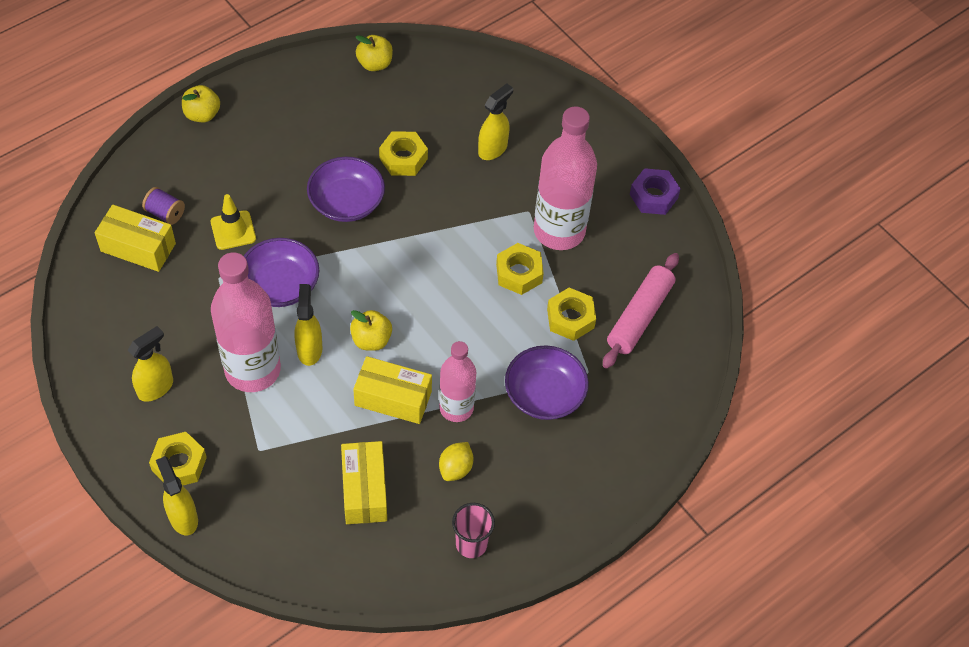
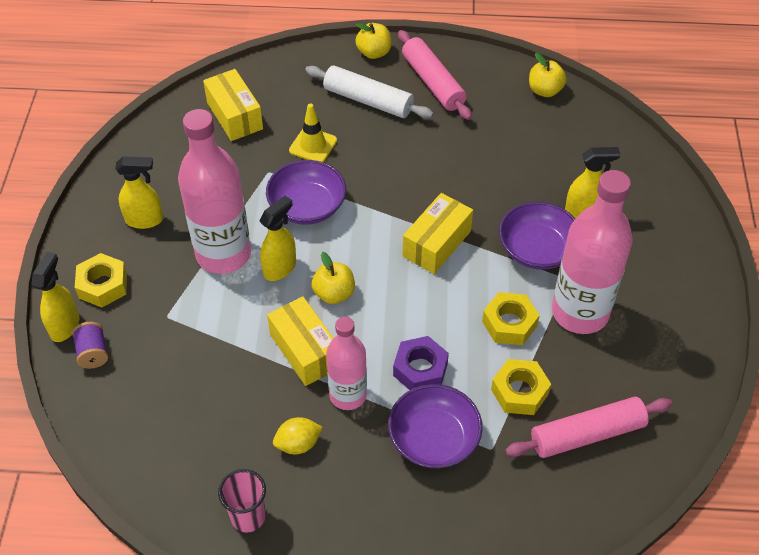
camera: 45 degrees right, 5 degrees down
(165, 213) = (277, 104): purple spool -> purple spool (93, 353)
(240, 161) = (368, 100): none -> white rolling pin
(278, 111) = (433, 82): none -> pink rolling pin
(346, 202) = (419, 178): purple bowl -> purple bowl (537, 250)
(364, 490) = (210, 406): yellow box -> yellow box (437, 243)
(403, 158) = (498, 173): yellow nut -> none
(653, 196) = (700, 340): purple nut -> purple nut (420, 369)

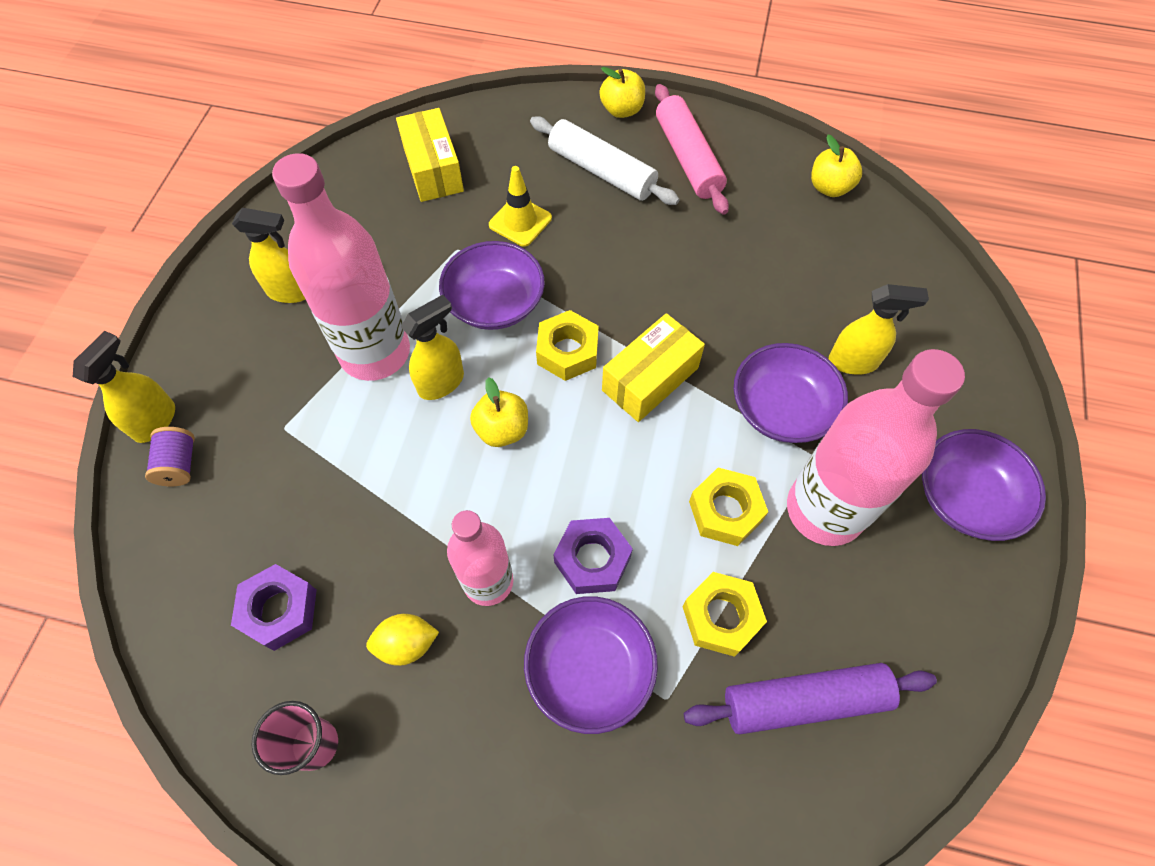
camera: 10 degrees right, 10 degrees up
(103, 285) = (216, 372): yellow nut -> yellow nut (567, 351)
(198, 437) = (279, 610): none -> purple nut
(305, 350) = (446, 506): yellow box -> none
(587, 434) = (804, 701): pink rolling pin -> purple rolling pin
(677, 289) = (965, 497): none -> purple bowl

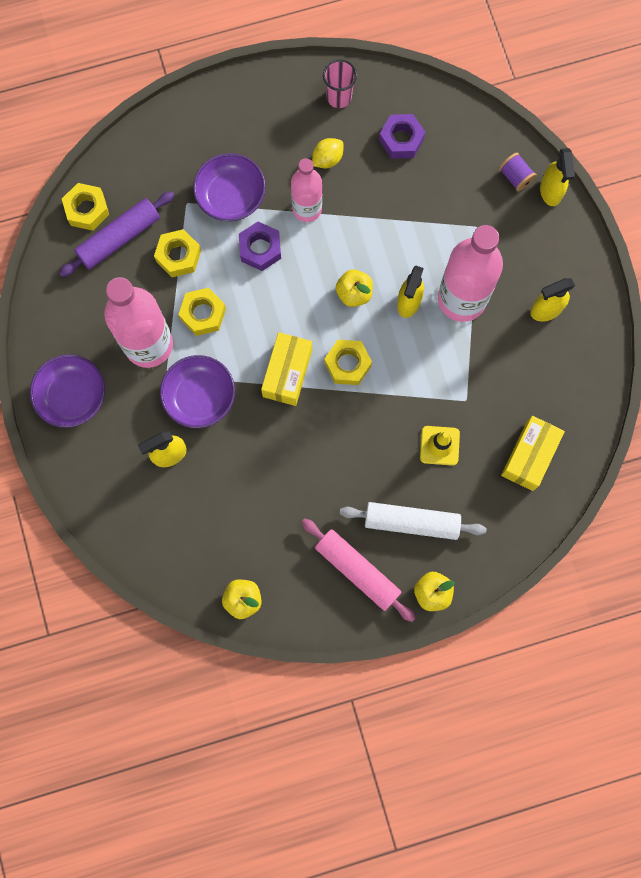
camera: 150 degrees right, 15 degrees up
(433, 169) = (529, 456): yellow box -> yellow box turned 75 degrees clockwise
(495, 302) = (414, 373): purple bowl -> none
(841, 786) = (87, 209): none -> yellow nut

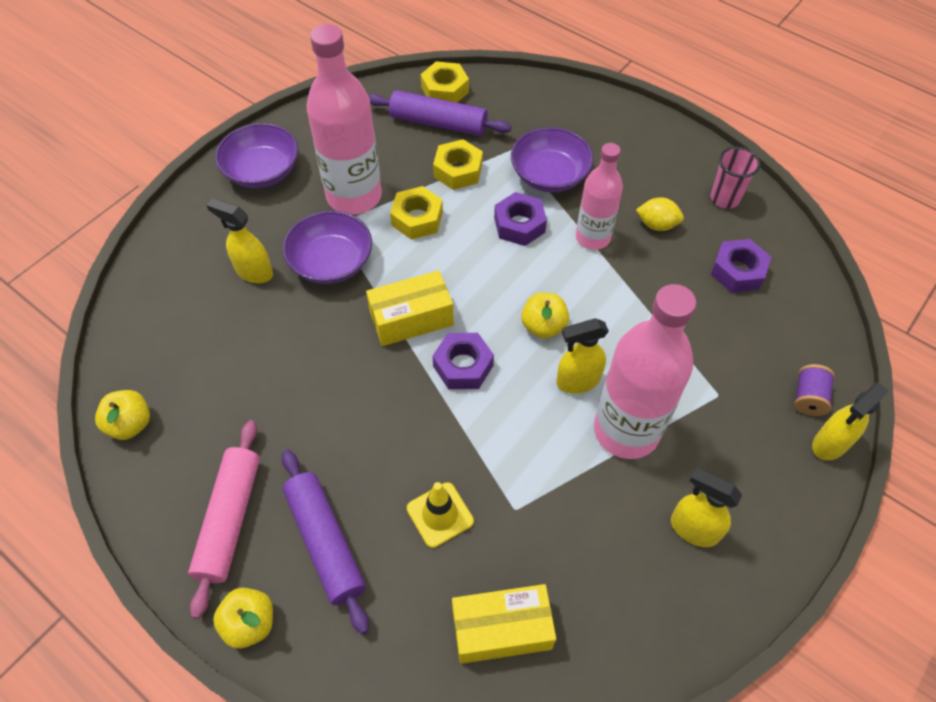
camera: 55 degrees right, 20 degrees down
(347, 364) = (463, 366): yellow nut -> purple nut
(411, 522) = (325, 542): white rolling pin -> purple rolling pin

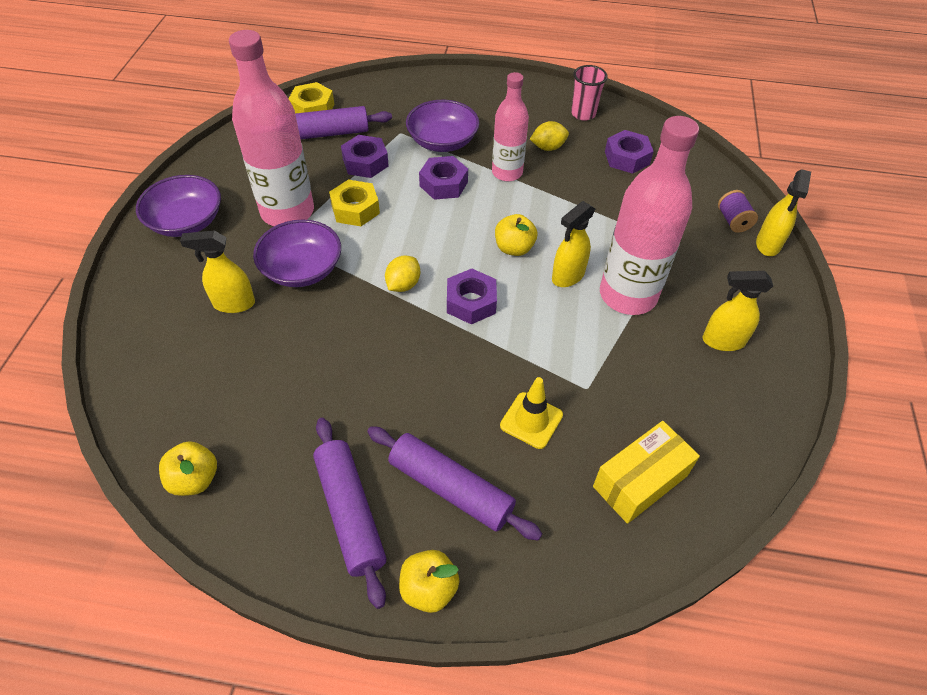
camera: 30 degrees left, 5 degrees down
(230, 519) = (350, 513): pink rolling pin -> purple rolling pin
(411, 319) = (403, 285): yellow box -> yellow lemon
(458, 170) = (365, 163): yellow nut -> purple nut

